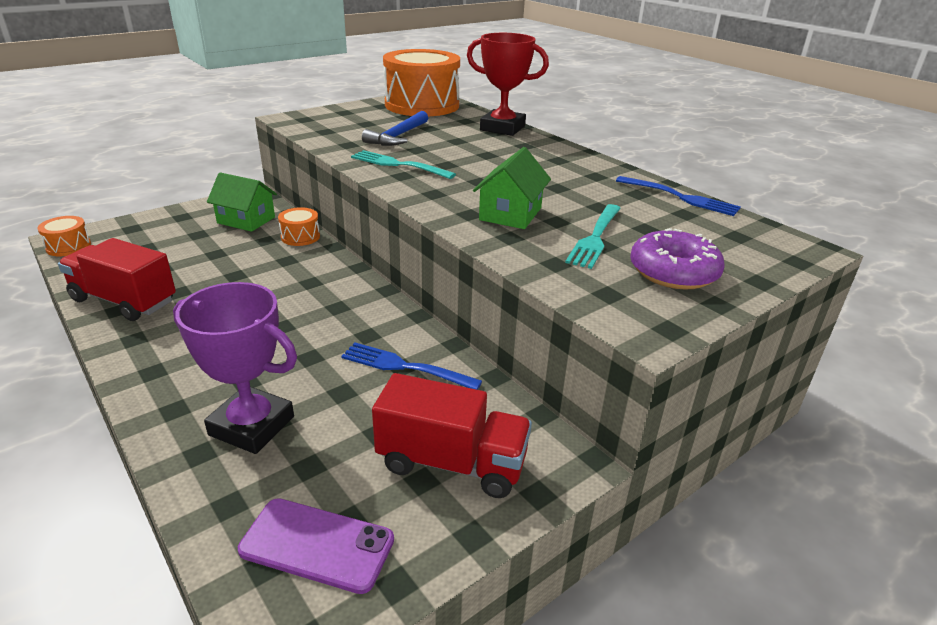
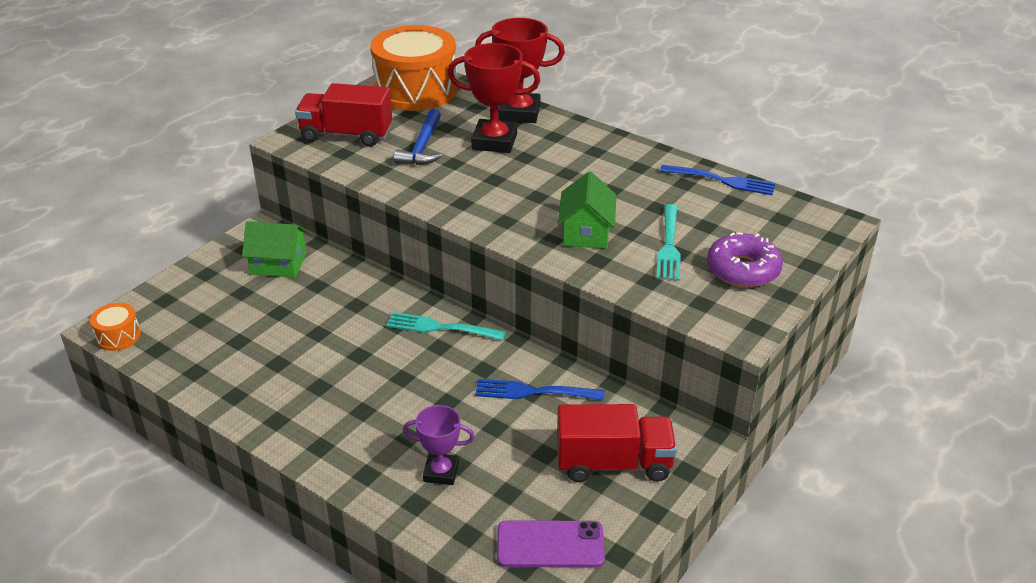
camera: 15 degrees left, 5 degrees up
(124, 301) = (233, 384): red truck -> red truck (346, 135)
(252, 426) = (441, 472): purple trophy -> purple trophy, size x0.61
(300, 237) = (350, 274): orange drum -> none
(399, 165) = (450, 189): turquoise fork -> turquoise fork (442, 328)
(466, 141) = (494, 141): none -> red trophy

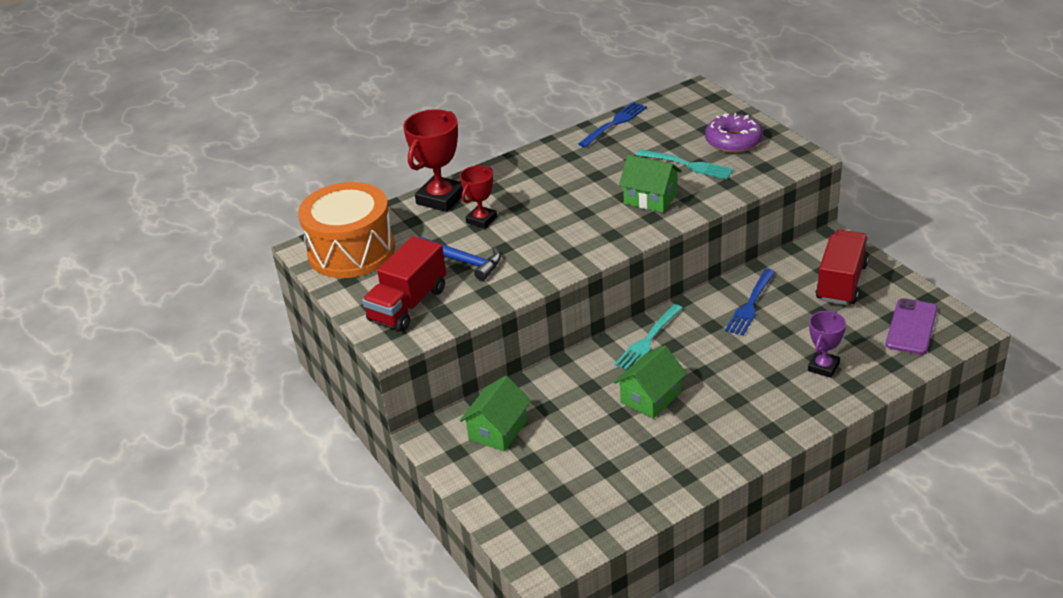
camera: 65 degrees left, 0 degrees up
(118, 336) = (558, 556): orange drum -> none
(349, 348) = (650, 397): none -> green house
(494, 141) = (481, 220): red trophy -> red trophy, size x0.61

